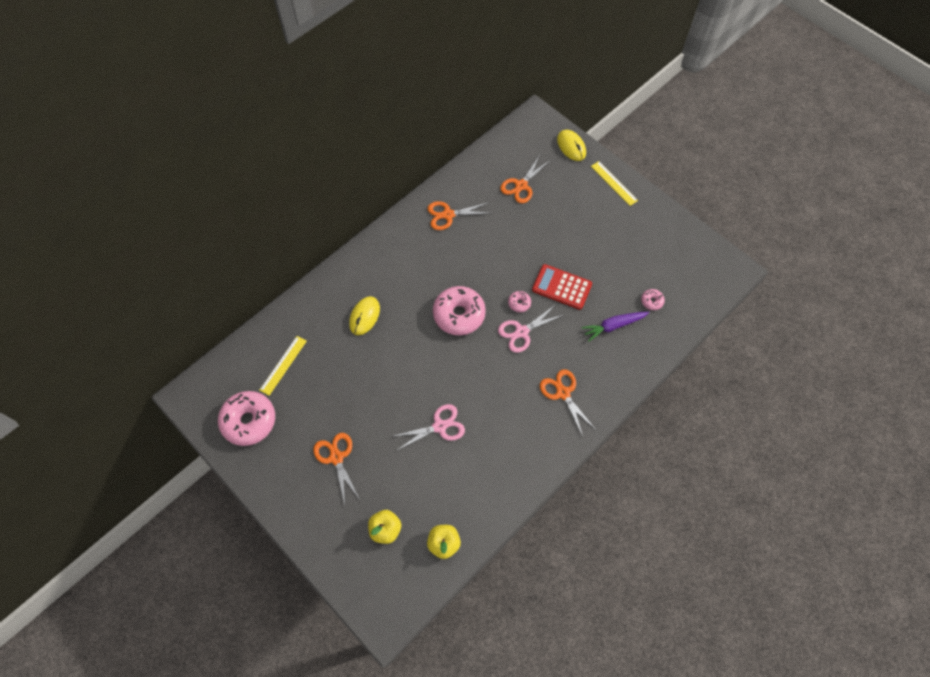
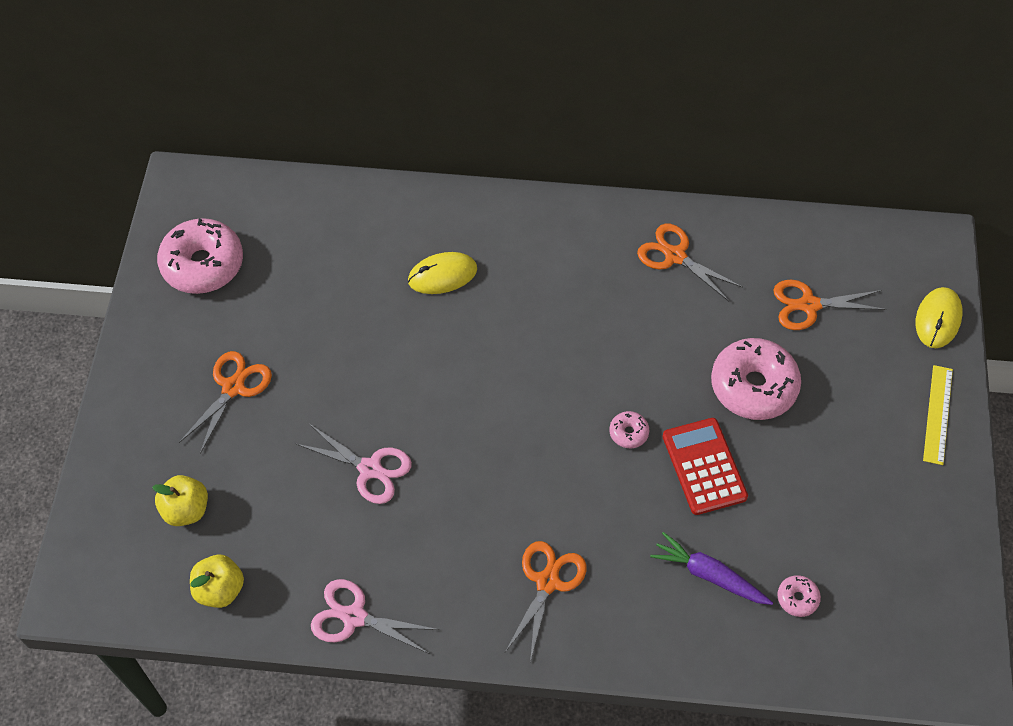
camera: 50 degrees right, 5 degrees down
(283, 365) = (301, 243): yellow ruler -> none
(459, 314) = (544, 375): pink donut -> pink donut (753, 386)
(522, 332) = (589, 466): pink scissors -> pink scissors (354, 617)

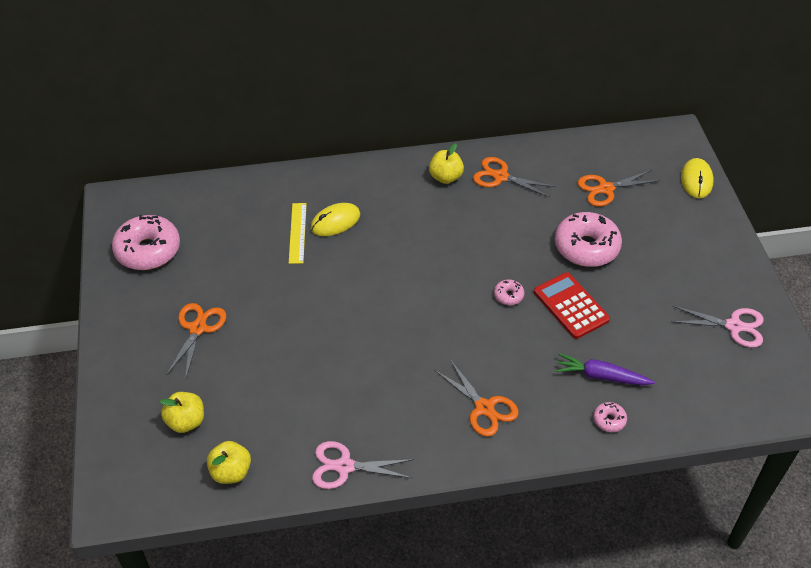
camera: 15 degrees left, 10 degrees down
(370, 469) = (323, 361): pink scissors -> pink scissors (734, 326)
(547, 582) = (484, 408): orange scissors -> orange scissors turned 135 degrees clockwise
(603, 241) = (445, 177): none -> yellow apple
(797, 598) = (670, 377): pink donut -> pink donut (609, 420)
(938, 414) = (720, 238): yellow ruler -> yellow ruler (297, 233)

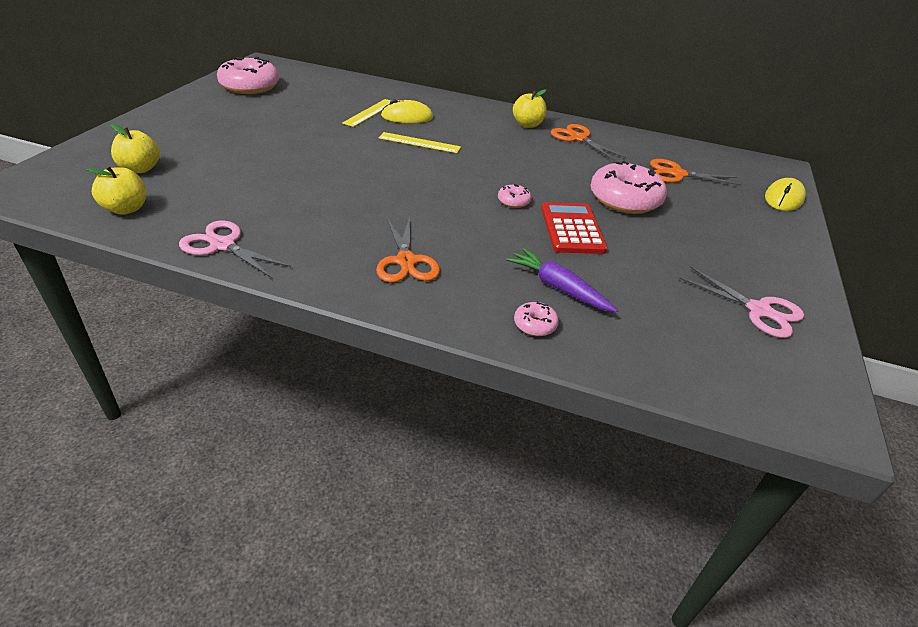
camera: 25 degrees right, 10 degrees down
(198, 328) = (226, 129): orange scissors -> none
(378, 256) = (419, 143): none -> yellow ruler

